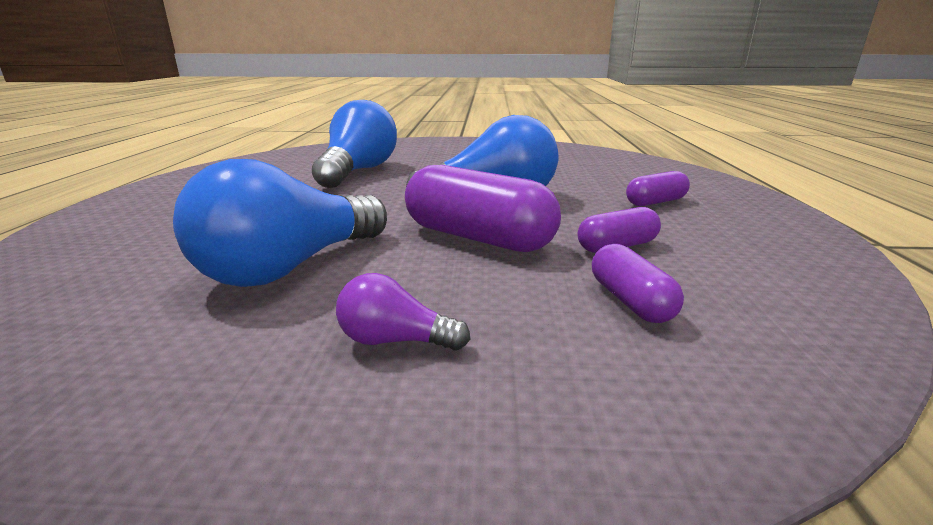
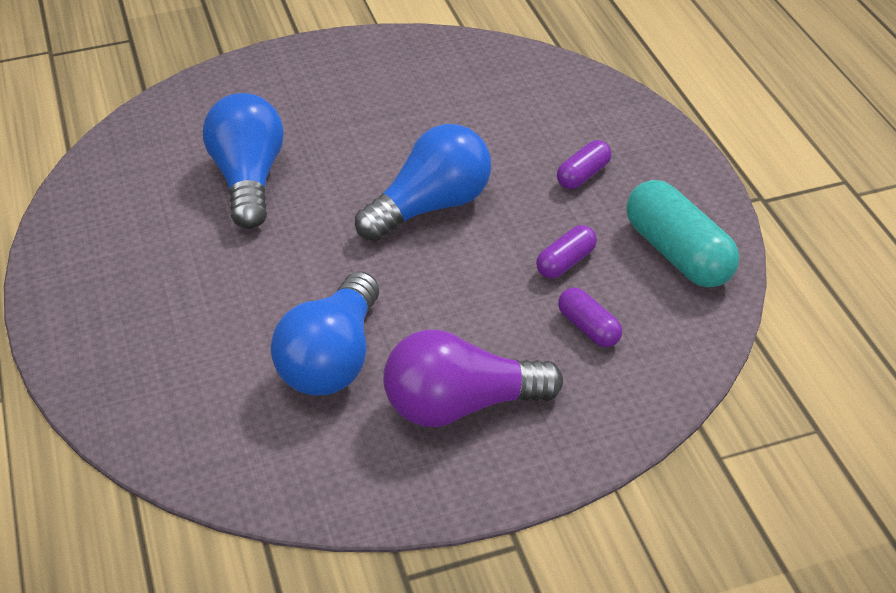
camera: 20 degrees left, 20 degrees up
(395, 340) = (461, 405): purple light bulb -> purple light bulb, size x2.15
(478, 238) = (452, 279): purple capsule -> none
(771, 261) = (678, 253): none -> turquoise capsule

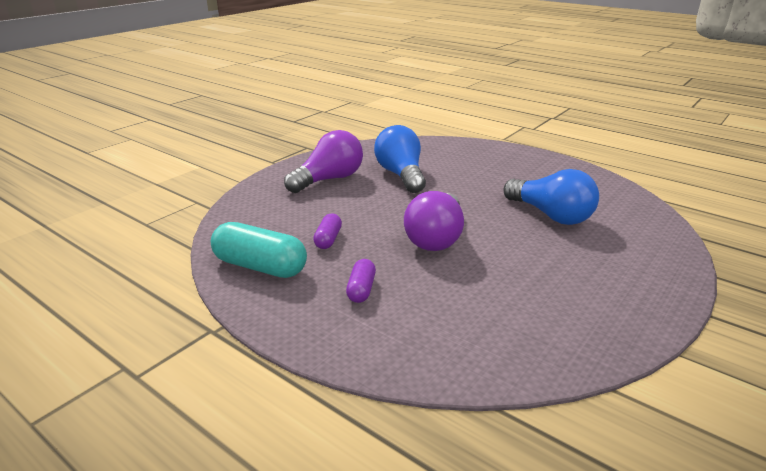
camera: 145 degrees right, 15 degrees down
(431, 206) = (436, 238): blue light bulb -> purple light bulb
(588, 328) = (291, 218): purple capsule -> none

